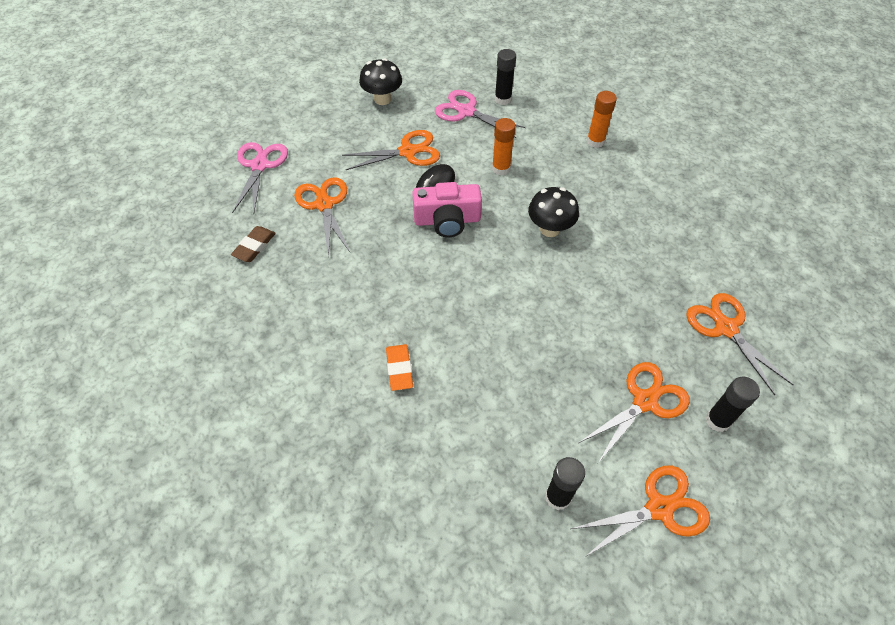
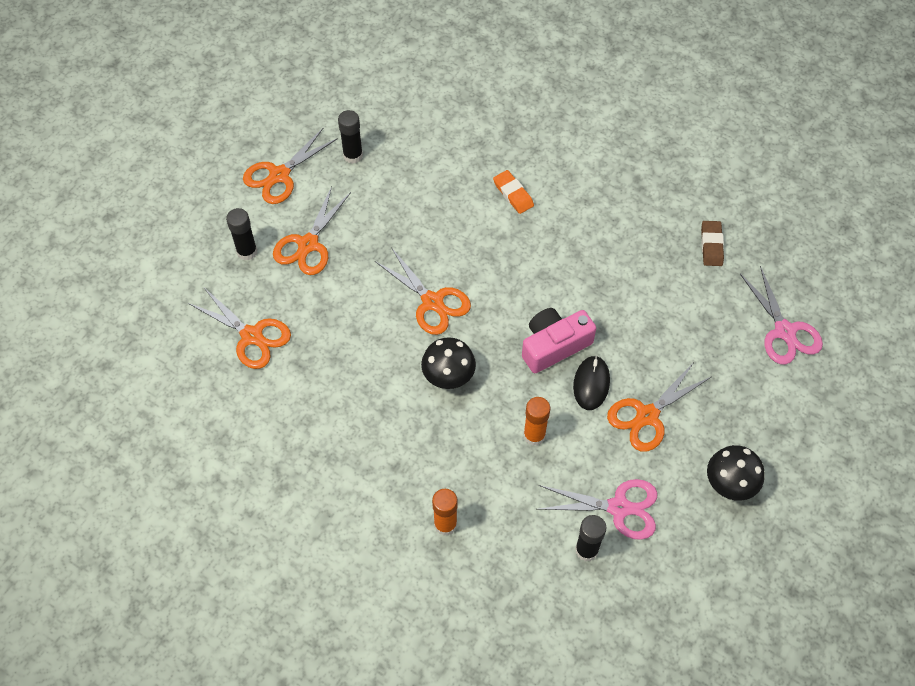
camera: 155 degrees right, 5 degrees up
(324, 204) = (684, 314): orange scissors -> orange scissors (432, 302)

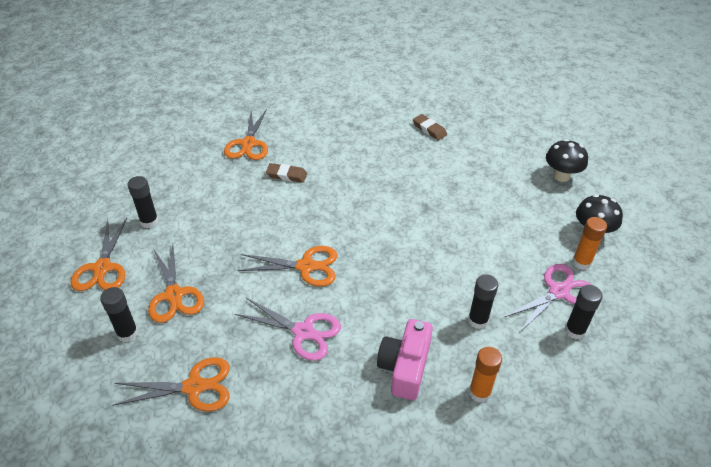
camera: 45 degrees left, 15 degrees down
(448, 377) = (370, 301): black mushroom -> black mushroom (561, 176)
(513, 194) = (286, 175): orange eraser -> brown eraser
(516, 469) = (478, 320): none -> black glue stick
(534, 435) = (463, 292): orange glue stick -> orange glue stick (581, 262)
(554, 345) = (411, 235): pink camera -> pink camera (405, 367)
(591, 384) = (457, 239): black mouse -> none
(647, 416) = (508, 232): orange scissors -> orange scissors (248, 144)
(784, 331) = (516, 143): pink scissors -> pink scissors (303, 332)

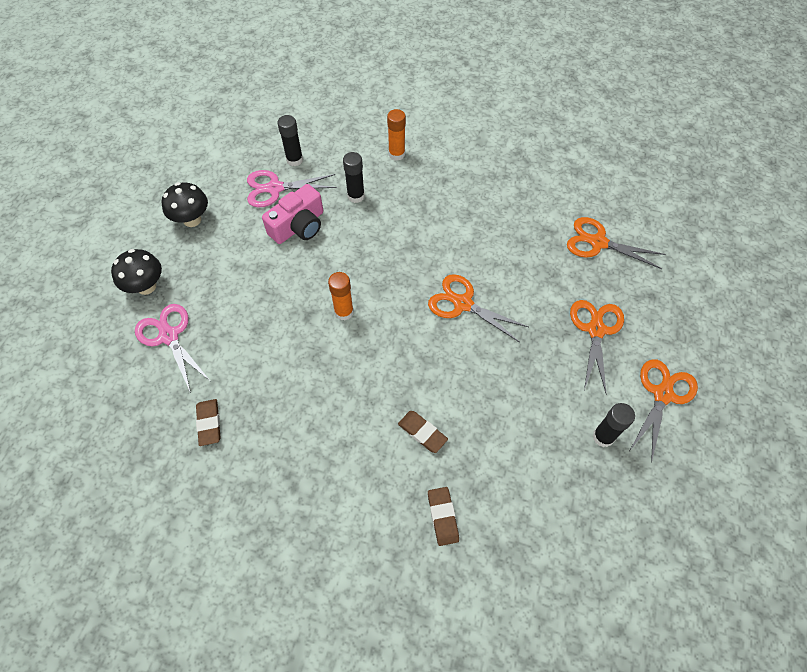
camera: 150 degrees left, 15 degrees up
(127, 333) = (645, 310): black glue stick -> none
(248, 144) = (442, 517): orange scissors -> brown eraser
(303, 332) = (496, 246): pink scissors -> pink scissors (169, 336)
(405, 367) = (435, 190): pink camera -> pink camera (298, 226)
(581, 262) = (232, 201): orange glue stick -> orange glue stick (344, 312)

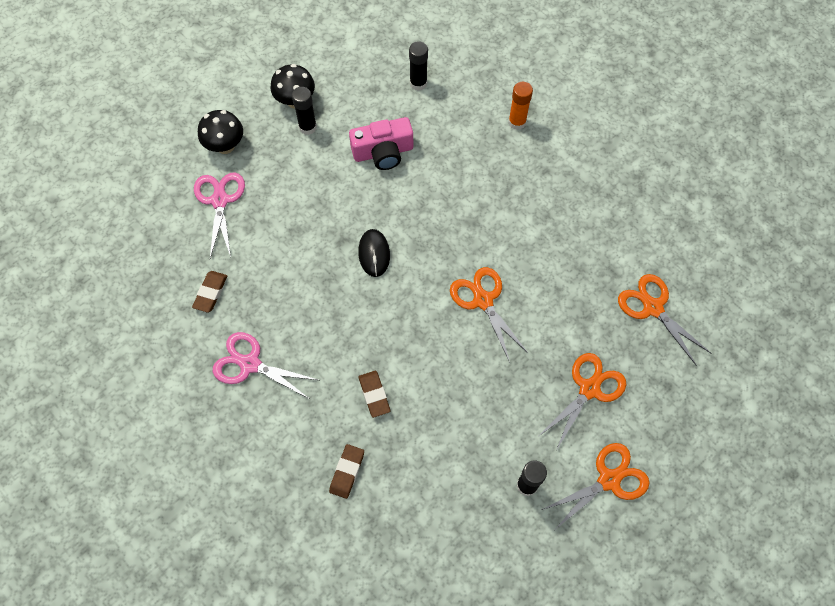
camera: 30 degrees right, 5 degrees up
(275, 188) = (384, 104): pink scissors -> pink scissors (250, 364)
(344, 312) = (374, 254): orange glue stick -> black mouse
(356, 196) = (452, 147): black glue stick -> black glue stick (308, 127)

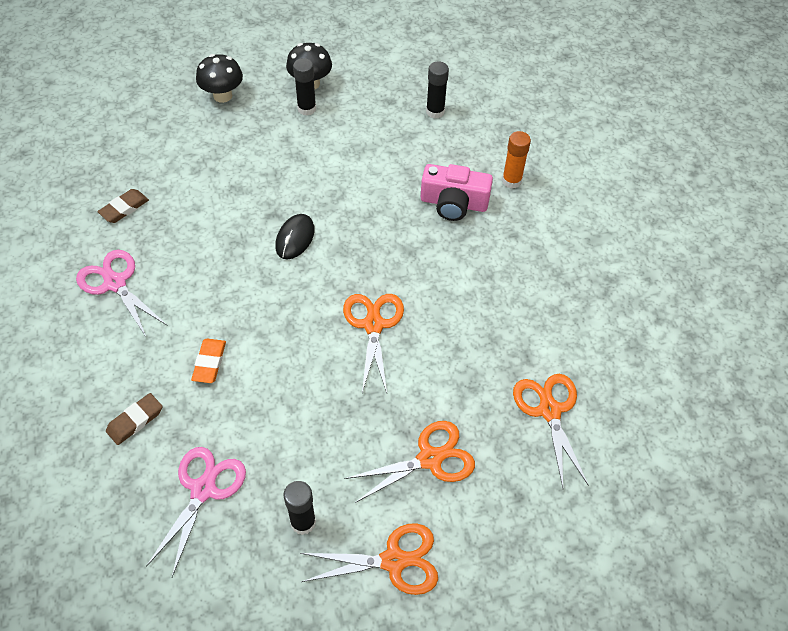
camera: 25 degrees right, 10 degrees down
(220, 200) = (186, 137): pink scissors -> pink scissors (203, 489)
(374, 395) = (209, 362): brown eraser -> orange eraser
(383, 152) = (362, 156): pink camera -> pink camera (454, 203)

